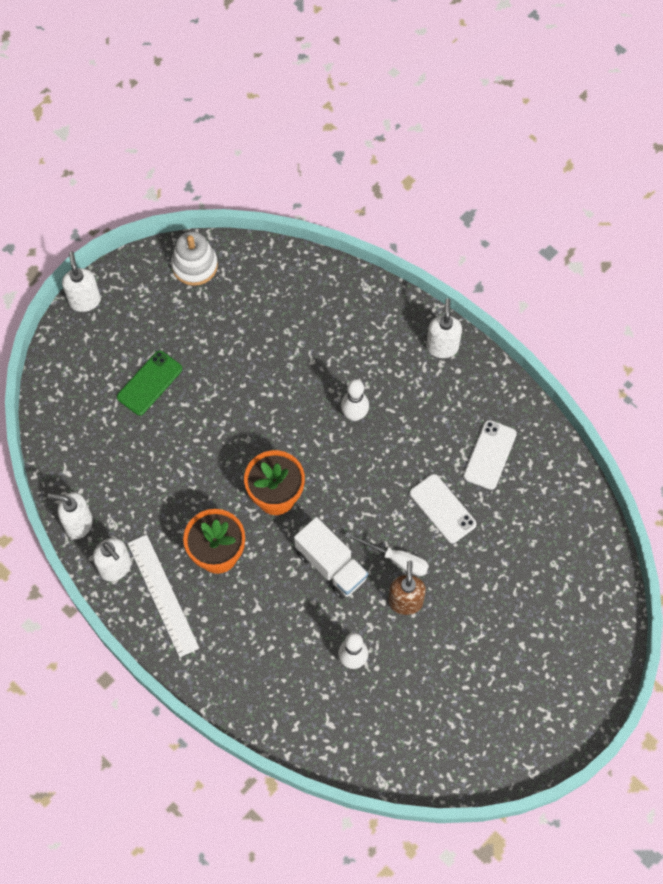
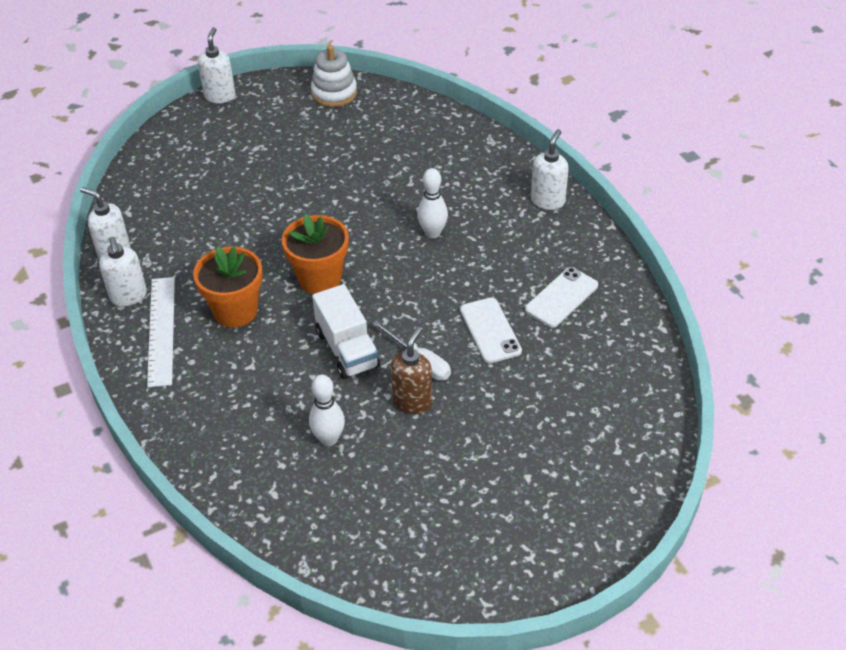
camera: 20 degrees right, 20 degrees down
(149, 383) = (245, 165): green phone -> none

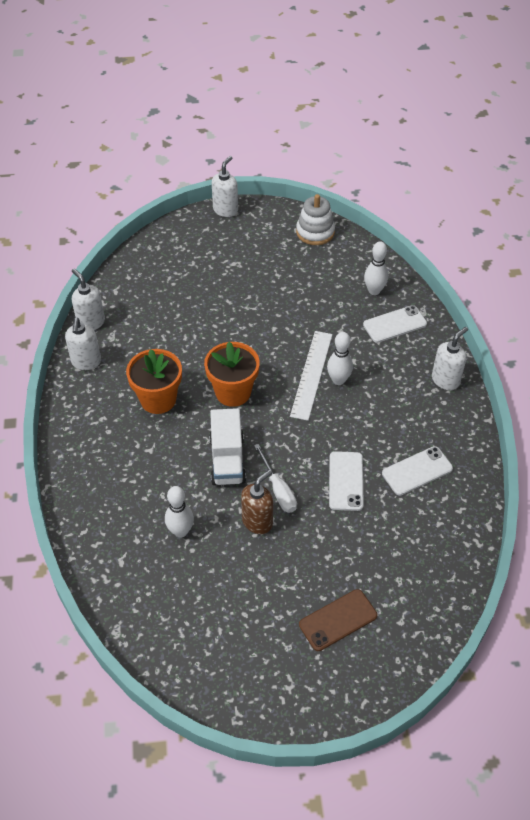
camera: 20 degrees right, 5 degrees up
(161, 330) = (97, 398): white ruler -> white ruler (311, 374)
(428, 134) = (374, 291): none -> white bowling pin
(467, 161) = (394, 324): none -> white phone
(550, 471) = (338, 620): none -> brown phone

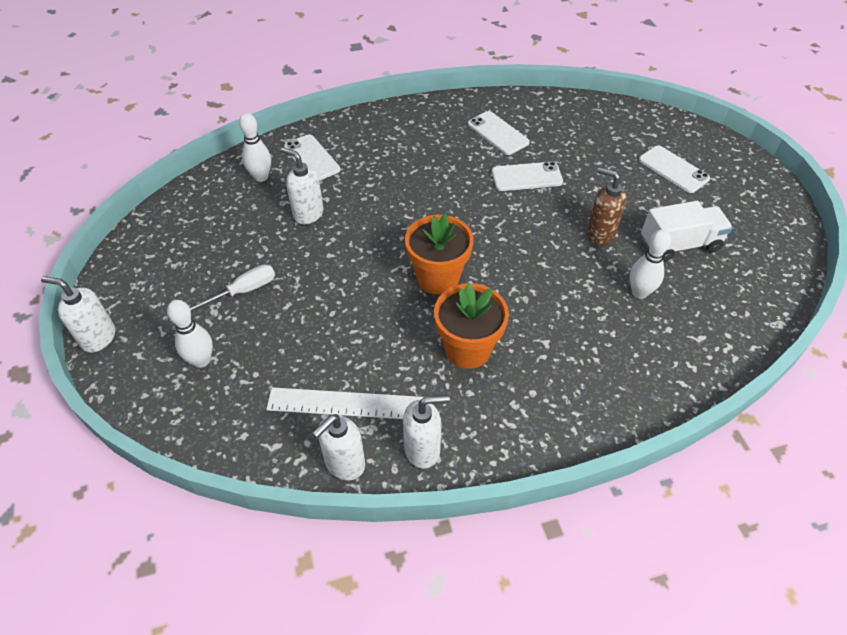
camera: 100 degrees left, 0 degrees up
(227, 460) = (534, 268): white truck -> white truck (679, 245)
(278, 489) = (556, 223): white screwdriver -> white screwdriver (242, 292)
(311, 374) = (396, 215): white ruler -> white ruler (348, 404)
(315, 232) = (156, 236): white stacking toy -> none
(338, 380) = (399, 193): white bowling pin -> white bowling pin (201, 360)
(338, 620) = (673, 169): brown phone -> white phone
(445, 380) = (383, 121): white soap dispenser -> white soap dispenser (308, 214)

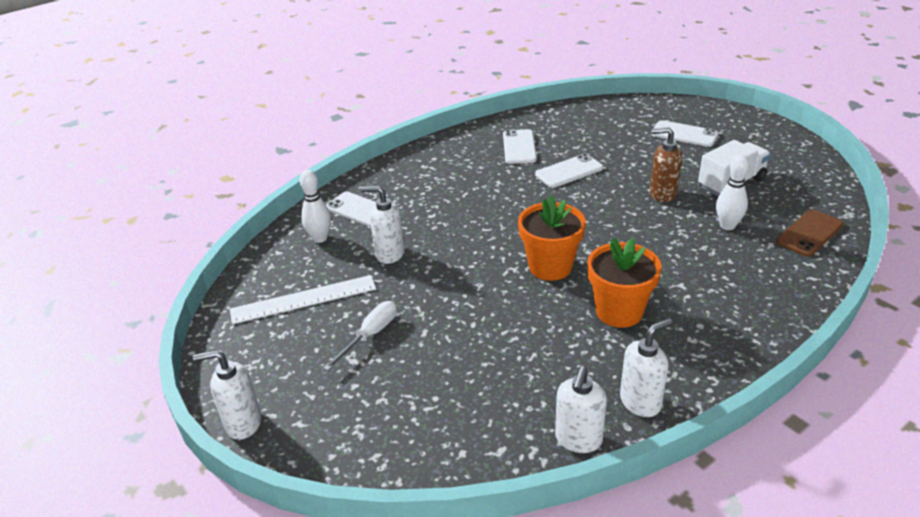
camera: 20 degrees left, 15 degrees down
(201, 360) = (371, 405): white bowling pin -> none
(348, 404) = (544, 391): white ruler -> white ruler (303, 299)
(498, 133) = (519, 147): white phone -> white phone turned 60 degrees clockwise
(718, 331) = (809, 233): none -> brown phone

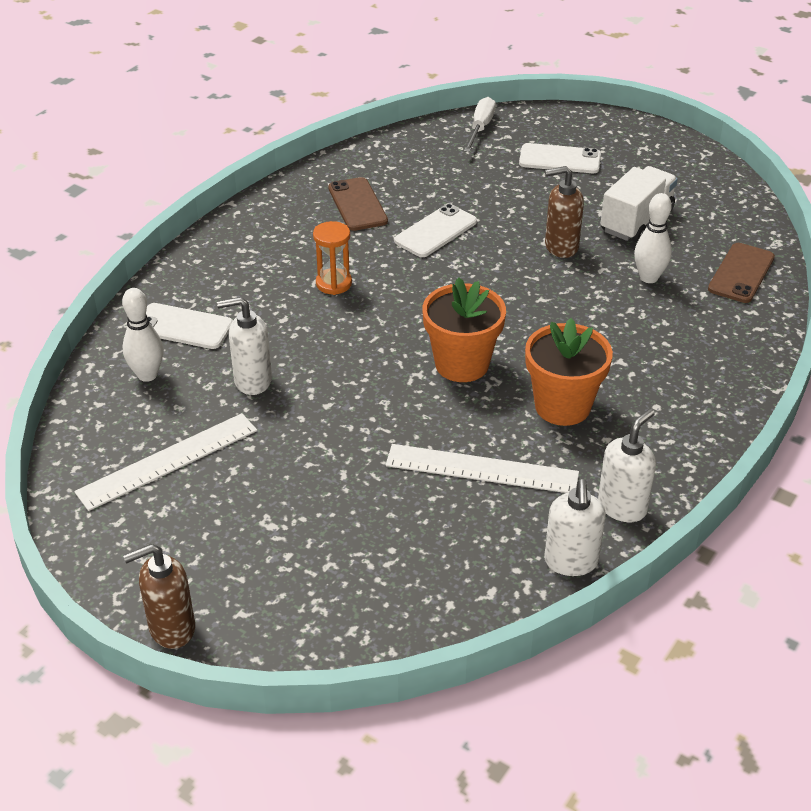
camera: 20 degrees left, 5 degrees up
(243, 423) = (171, 628): white soap dispenser -> brown soap dispenser
(370, 335) = (278, 490): white screwdriver -> white screwdriver (480, 128)
(478, 196) = (334, 283): none -> orange hourglass
(519, 147) = (357, 204): white phone -> brown phone
(533, 349) = (481, 469): none -> white ruler

